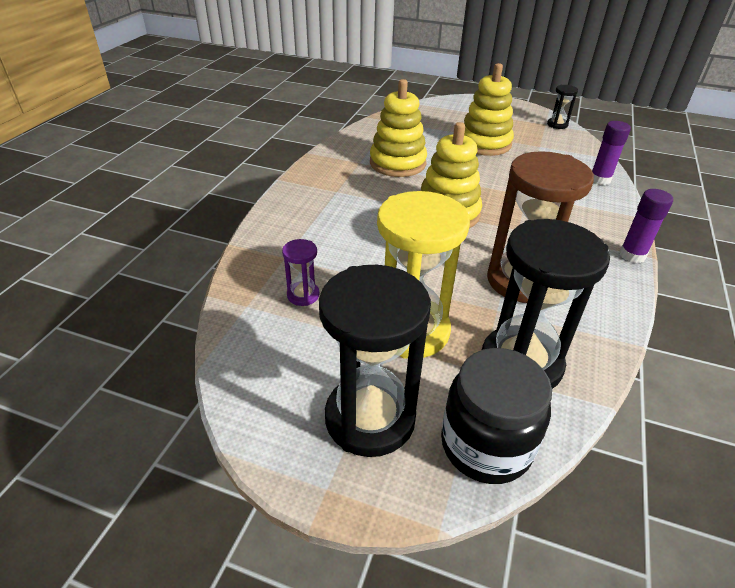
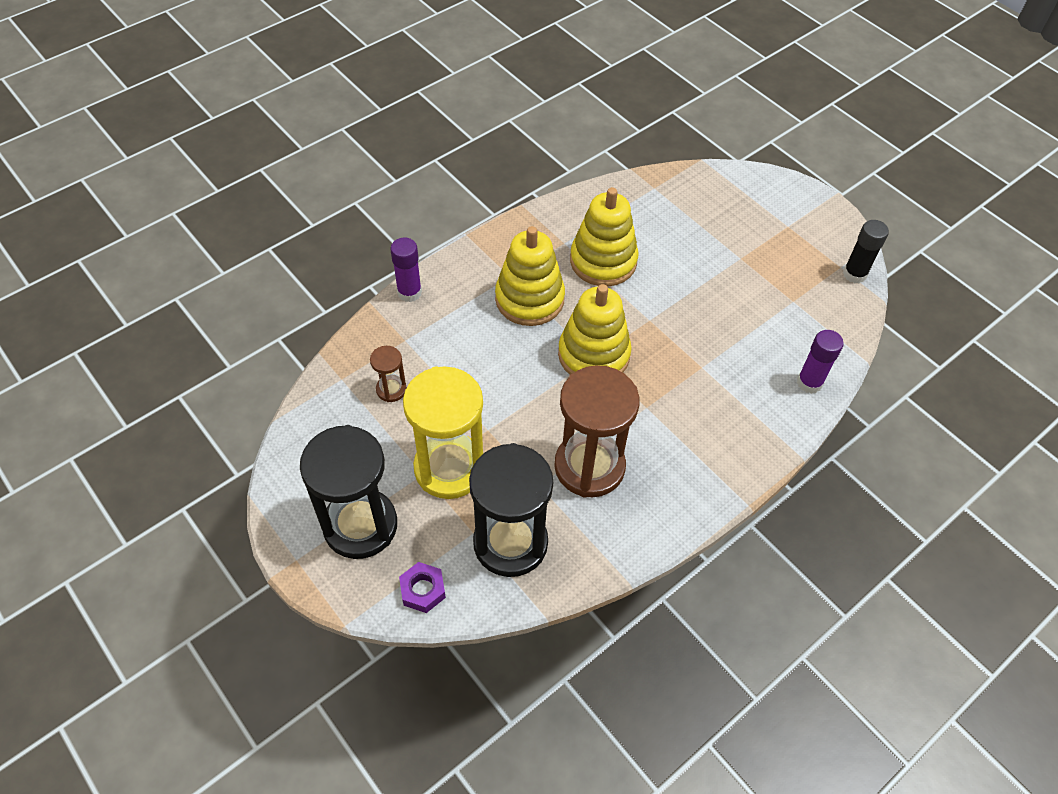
camera: 30 degrees right, 15 degrees up
(303, 295) = (391, 389): purple hourglass -> brown hourglass
(484, 143) = (729, 270): yellow stacking toy -> yellow stacking toy (529, 299)
(486, 445) = (423, 590): black jar -> purple nut
(557, 125) = (854, 274): black hourglass -> black glue stick
(632, 255) = (729, 493): purple glue stick -> purple glue stick (409, 292)

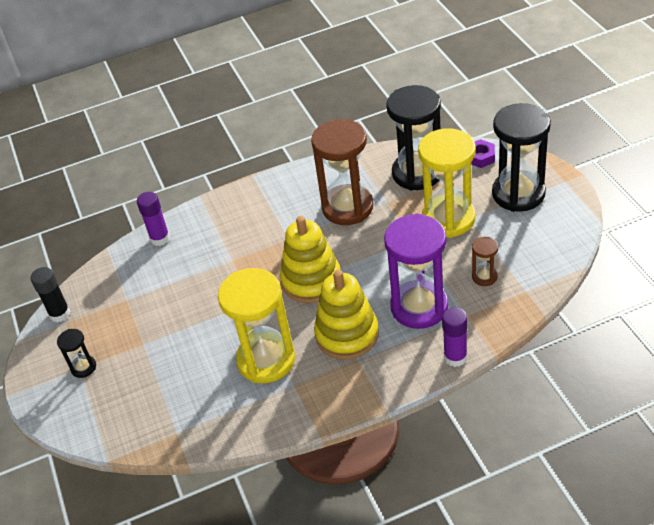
camera: 155 degrees left, 10 degrees down
(459, 341) = (419, 307): none -> purple hourglass
(603, 261) = (266, 360): yellow stacking toy -> yellow hourglass
(784, 227) = (83, 367): none -> black hourglass

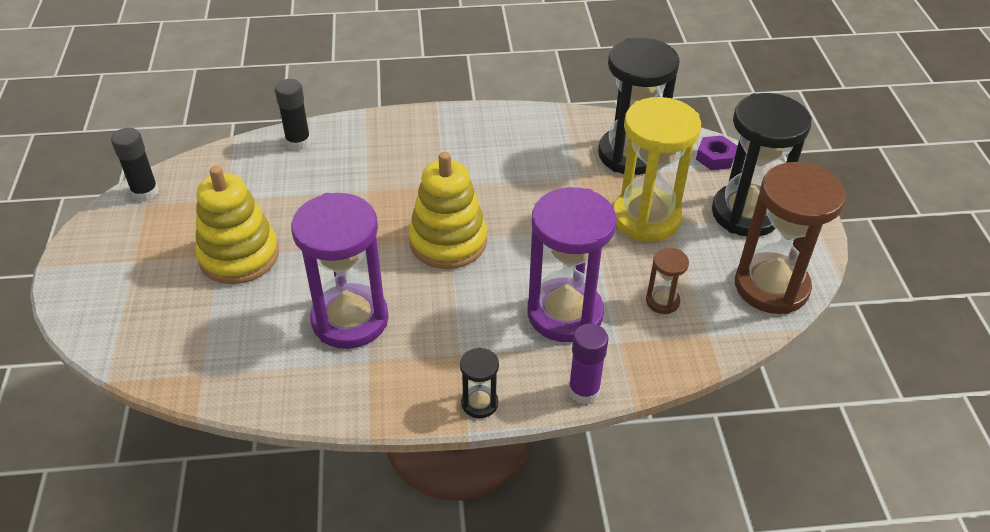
camera: 10 degrees right, 0 degrees up
(83, 367) = (138, 261): black hourglass -> black hourglass (479, 403)
(160, 238) = (298, 142): purple glue stick -> black glue stick
(266, 360) = (350, 319): yellow hourglass -> purple hourglass
(347, 207) = (529, 170): brown hourglass -> brown hourglass (771, 287)
(347, 334) = (461, 319): yellow stacking toy -> yellow stacking toy (239, 256)

